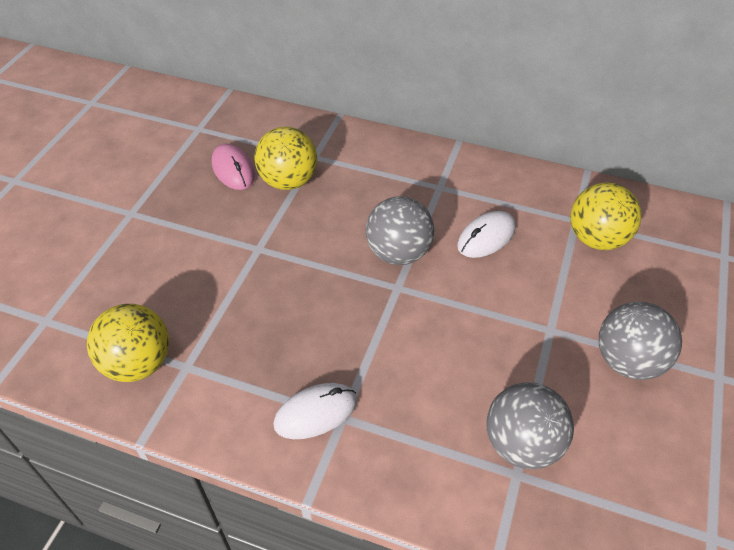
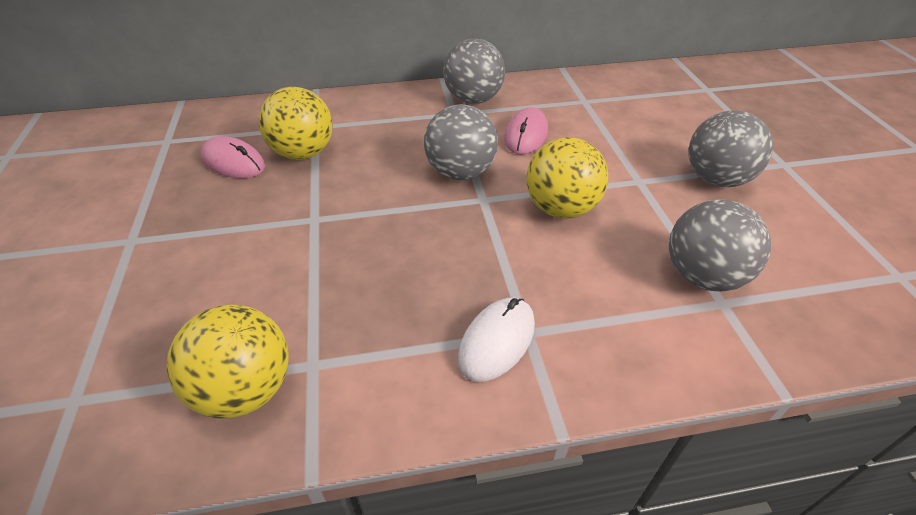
camera: 30 degrees left, 5 degrees down
(468, 178) = (473, 100): none -> grey ball
(486, 237) = (526, 135): white mouse -> pink mouse
(596, 239) = (611, 108): yellow ball -> yellow ball (561, 208)

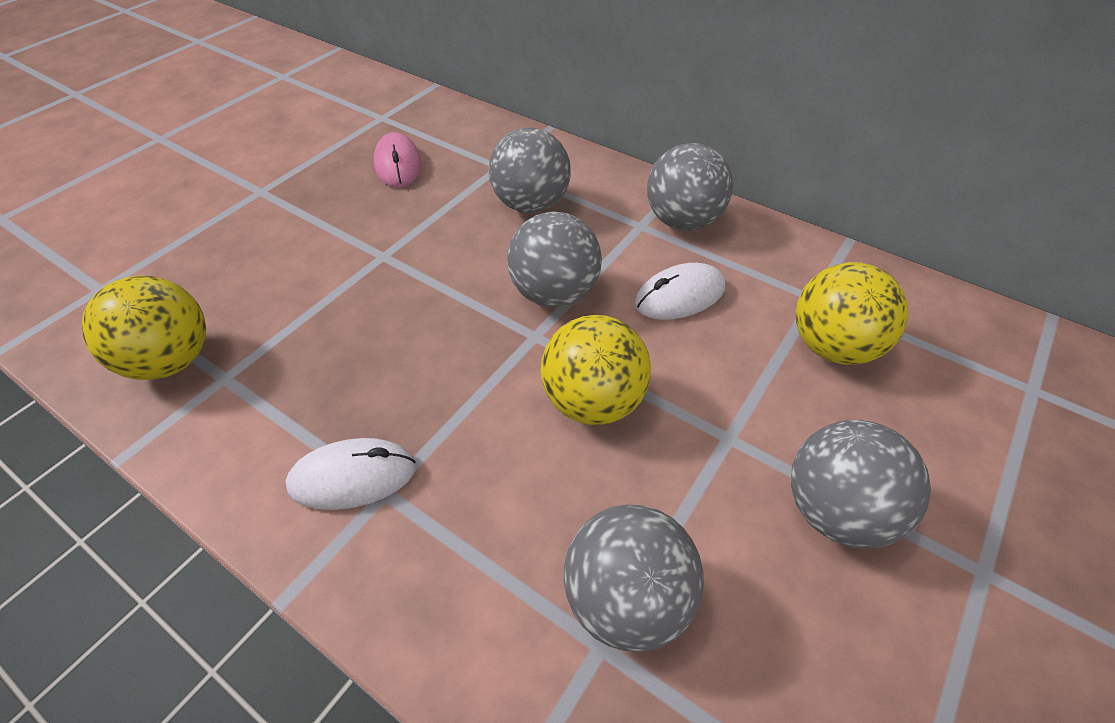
camera: 45 degrees right, 5 degrees up
(303, 153) = (455, 187): yellow ball -> yellow ball (832, 347)
(372, 136) = (531, 205): none -> grey ball
(526, 135) = (680, 296): pink mouse -> white mouse

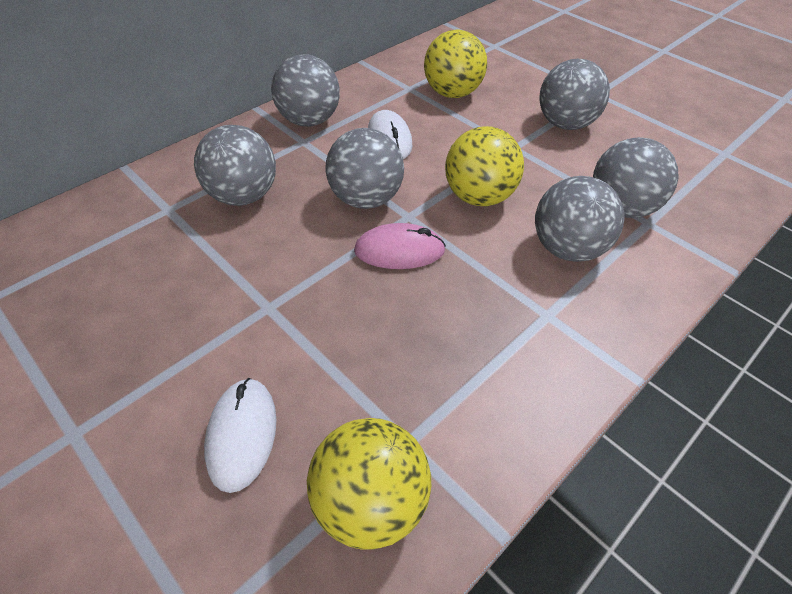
camera: 80 degrees left, 0 degrees up
(352, 477) = (533, 334): white mouse -> white mouse (242, 434)
(398, 164) = (110, 288): pink mouse -> pink mouse (399, 251)
(511, 515) = (567, 249): none -> grey ball

